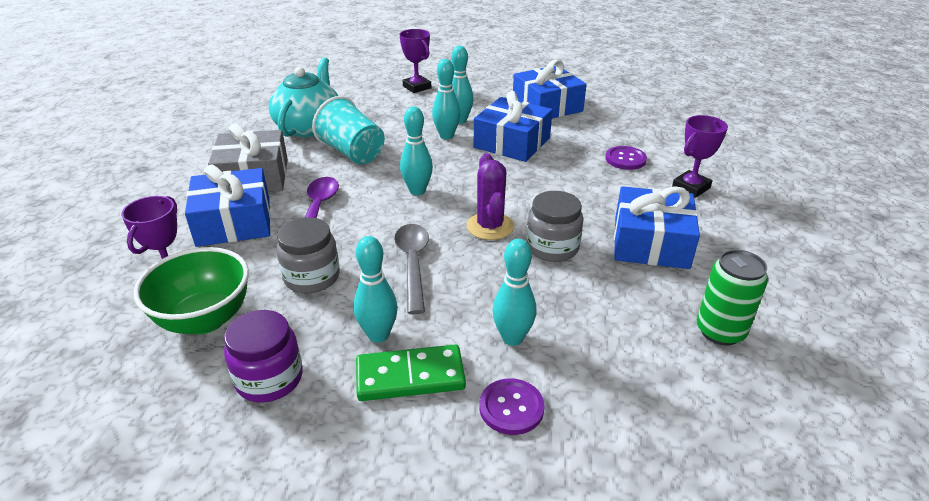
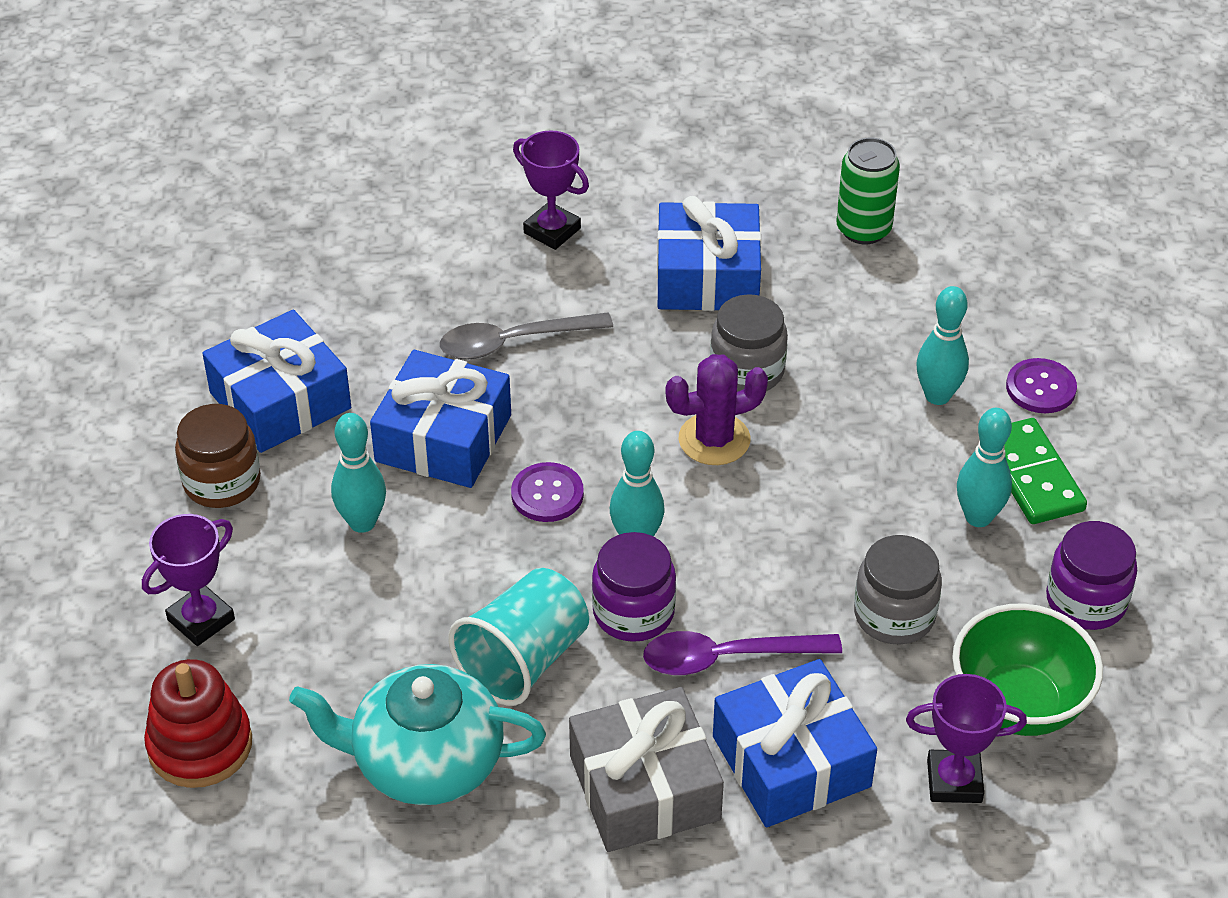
camera: 100 degrees left, 10 degrees up
(351, 86) = (200, 745): none -> red stacking toy
(366, 185) = (633, 612): none -> purple jar
(413, 263) = (828, 510): grey spoon -> grey spoon (512, 342)
(446, 136) = (431, 533): turquoise bowling pin -> none
(496, 93) = (222, 482): none -> brown jar
(625, 159) = (478, 297): purple button -> purple button (547, 494)

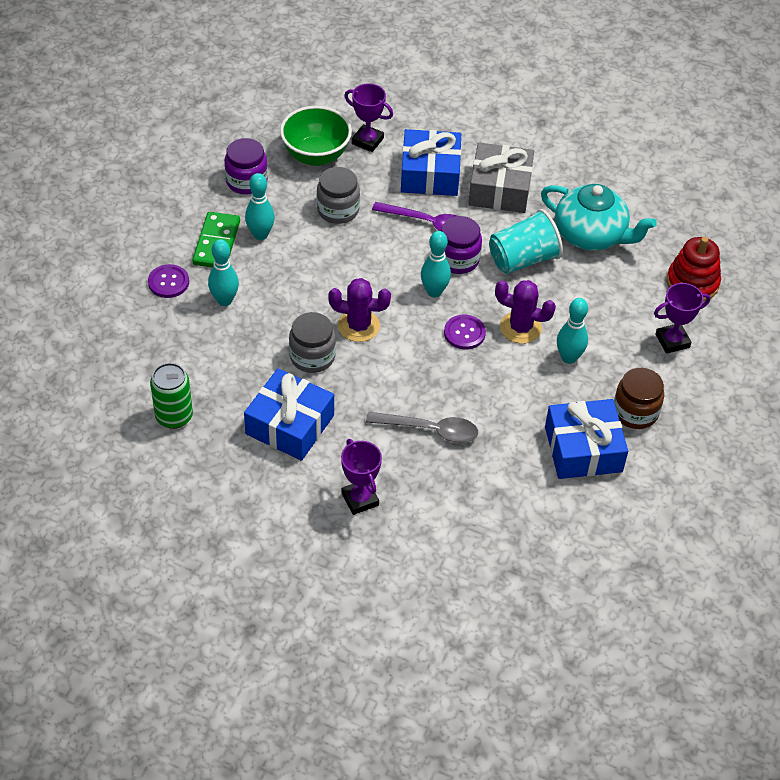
camera: 155 degrees left, 5 degrees up
(443, 438) = (502, 387): blue gift -> none
(463, 539) = (520, 328): none -> purple cactus

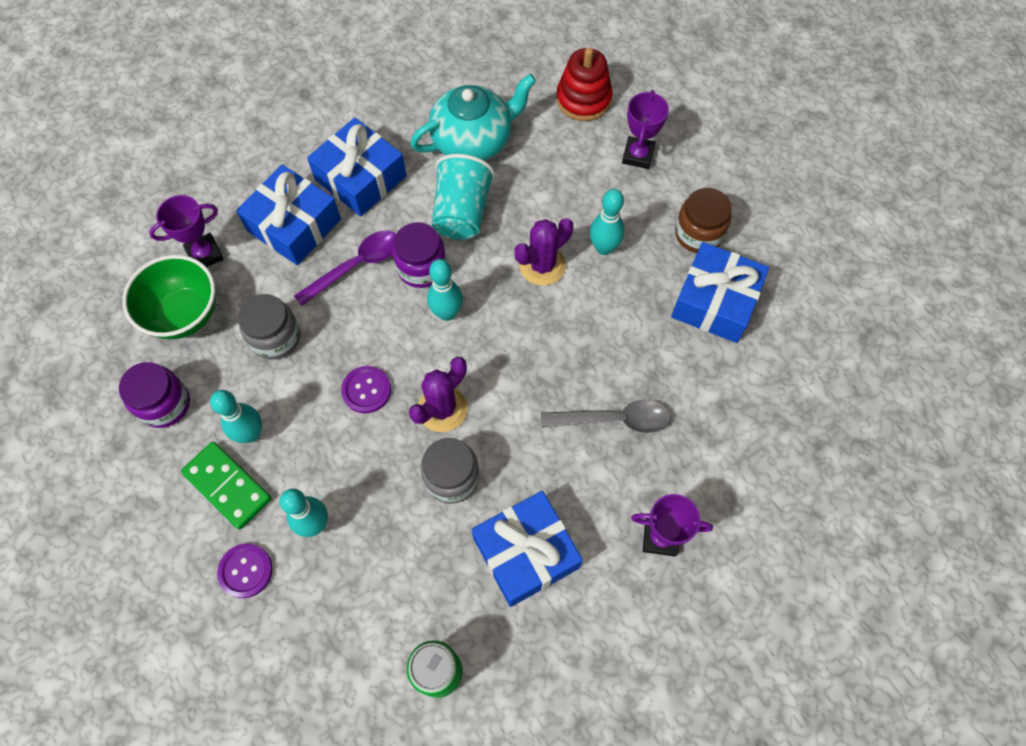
camera: 55 degrees left, 15 degrees up
(430, 430) = (615, 420): grey spoon -> grey spoon turned 45 degrees clockwise
(464, 333) = (516, 317): purple button -> purple button (366, 390)
(499, 189) = (360, 178): grey gift -> blue gift

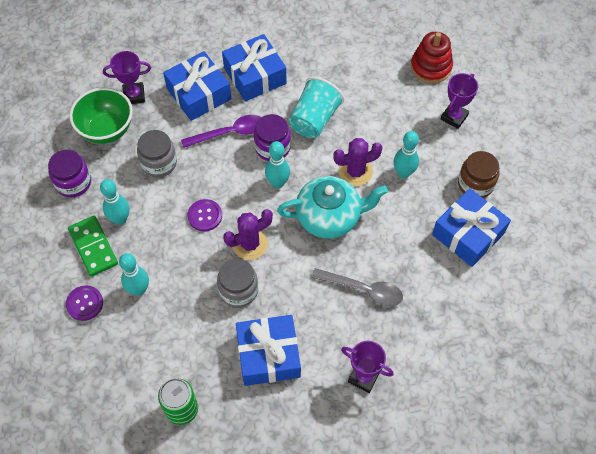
camera: 20 degrees right, 5 degrees down
(473, 140) = (341, 73): turquoise teapot -> turquoise teapot (329, 217)

